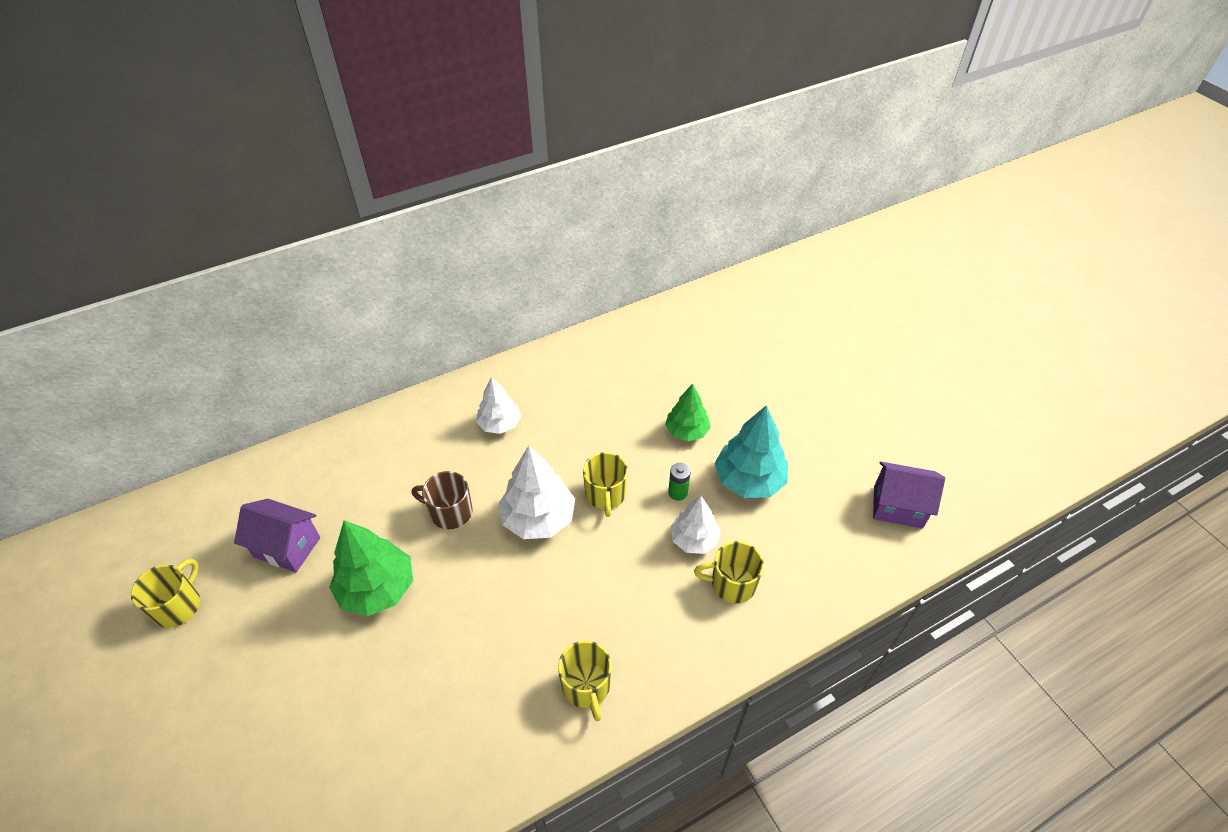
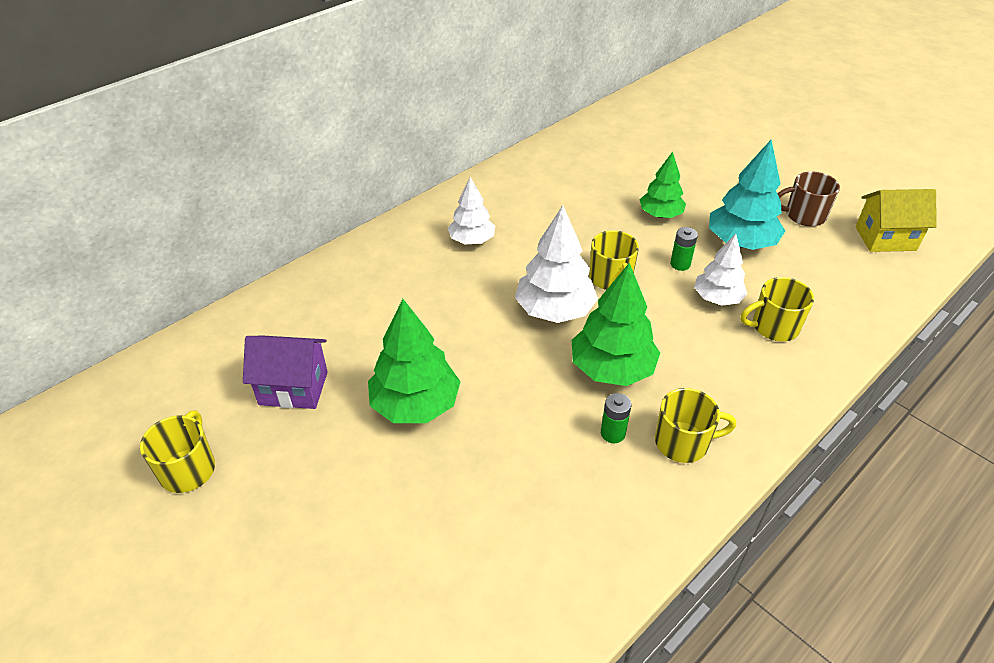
camera: 15 degrees left, 5 degrees down
(450, 512) = (459, 322): brown mug -> brown mug (804, 215)
(529, 661) = (612, 433): none -> green battery
(560, 593) = (611, 369): none -> green tree
(586, 686) = (683, 442): yellow mug -> yellow mug turned 60 degrees counterclockwise
(898, 507) = (885, 238): purple house -> yellow house

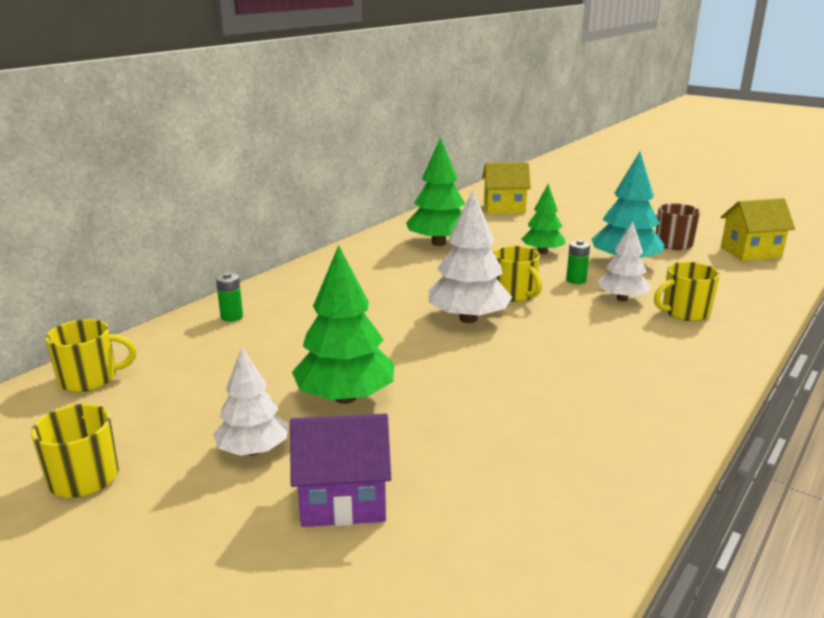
camera: 10 degrees left, 20 degrees down
(293, 388) = (202, 398): purple house -> purple house (343, 501)
(472, 240) = (366, 280): white tree -> white tree (253, 450)
(611, 369) = (543, 353): green tree -> green tree (438, 243)
(612, 433) = (565, 398): green battery -> green battery (232, 317)
(643, 136) = (504, 208): none -> yellow house
(683, 442) = (640, 398): yellow mug -> yellow mug (90, 379)

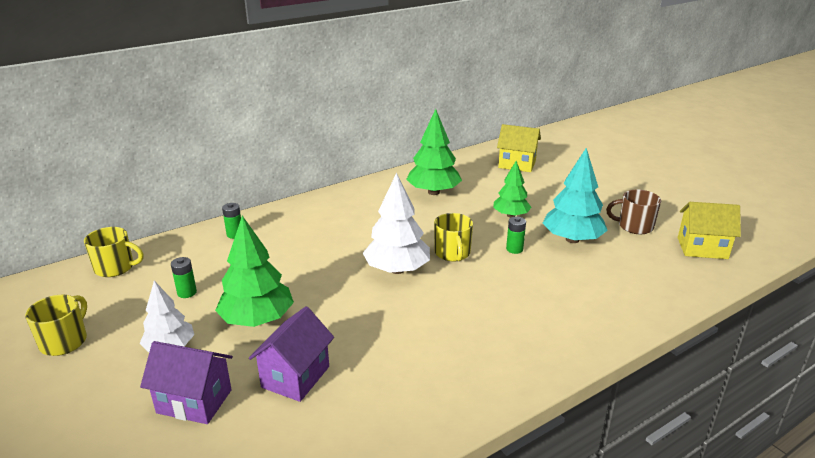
camera: 20 degrees right, 5 degrees up
(222, 387) = (187, 292): none -> green battery
(450, 445) = (295, 377): none -> purple house
(622, 299) = (537, 275): white tree -> none
(684, 312) = (579, 299): yellow mug -> none

